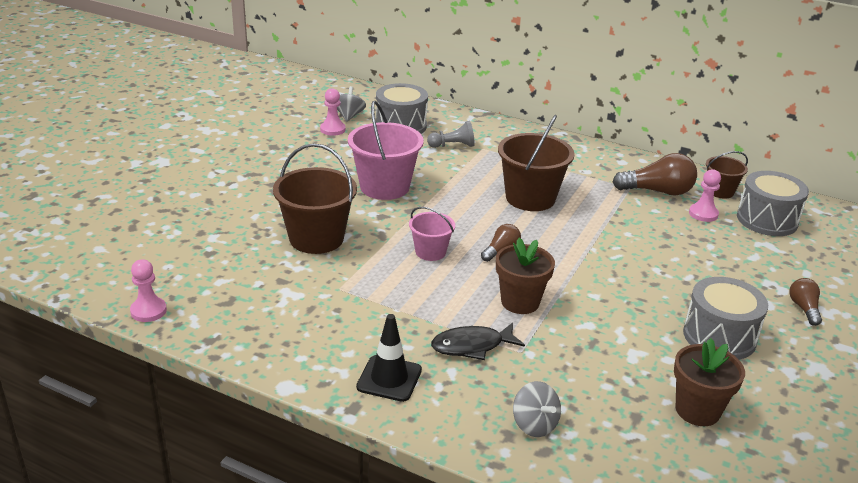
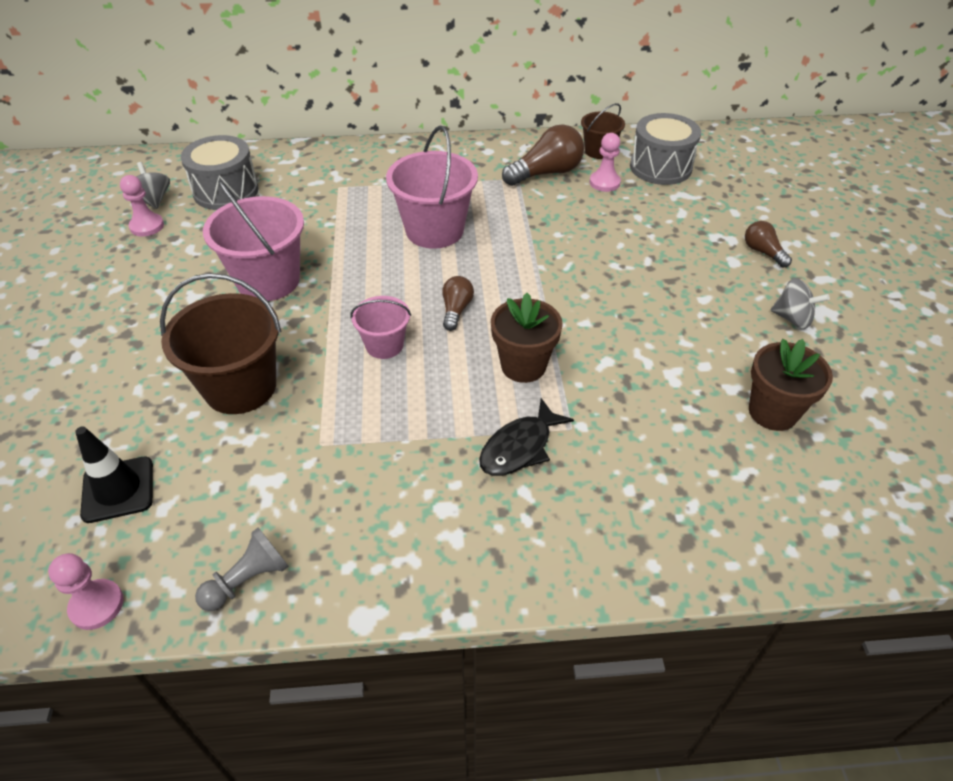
camera: 30 degrees left, 15 degrees up
(389, 378) = (468, 539): black traffic cone -> black traffic cone (118, 489)
(453, 146) = (304, 196): grey pawn -> grey pawn (248, 580)
(530, 198) = (434, 230): brown bucket -> pink bucket
(534, 425) = (653, 513): grey spinning top -> grey spinning top (792, 318)
(719, 336) = (724, 317): grey drum -> none

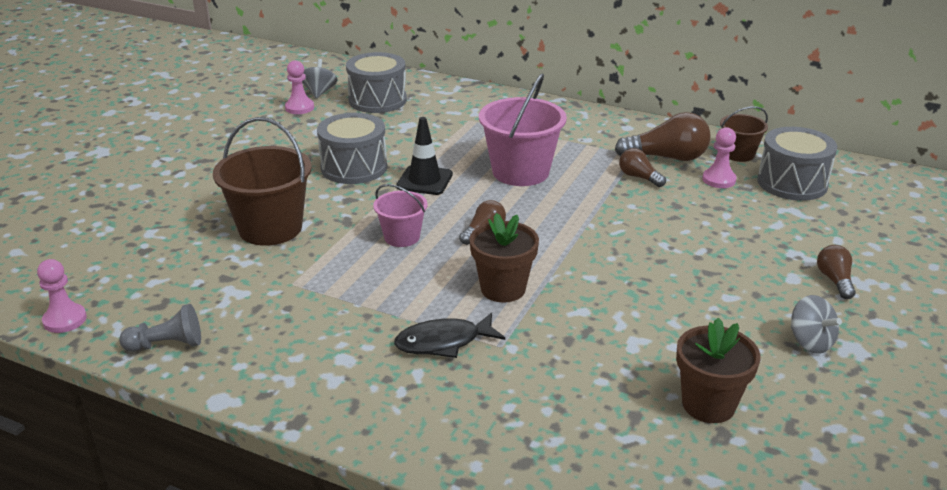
camera: 30 degrees right, 15 degrees down
(118, 489) = (136, 260): black traffic cone -> black traffic cone (424, 180)
(268, 280) = (354, 167): pink bucket -> grey drum
(540, 201) = (639, 177): none -> brown light bulb

